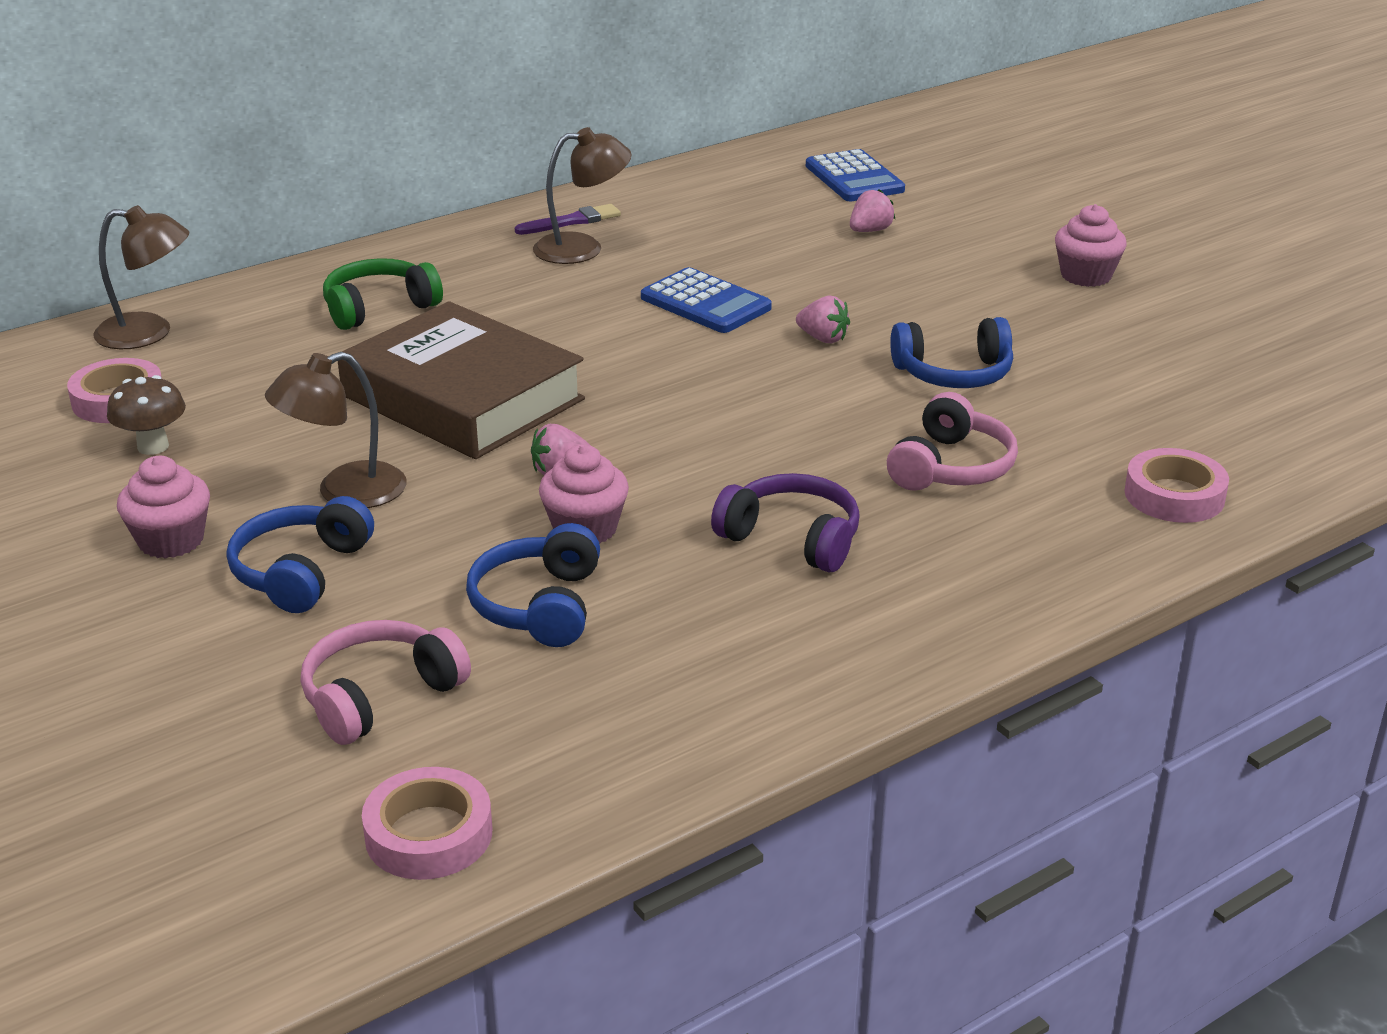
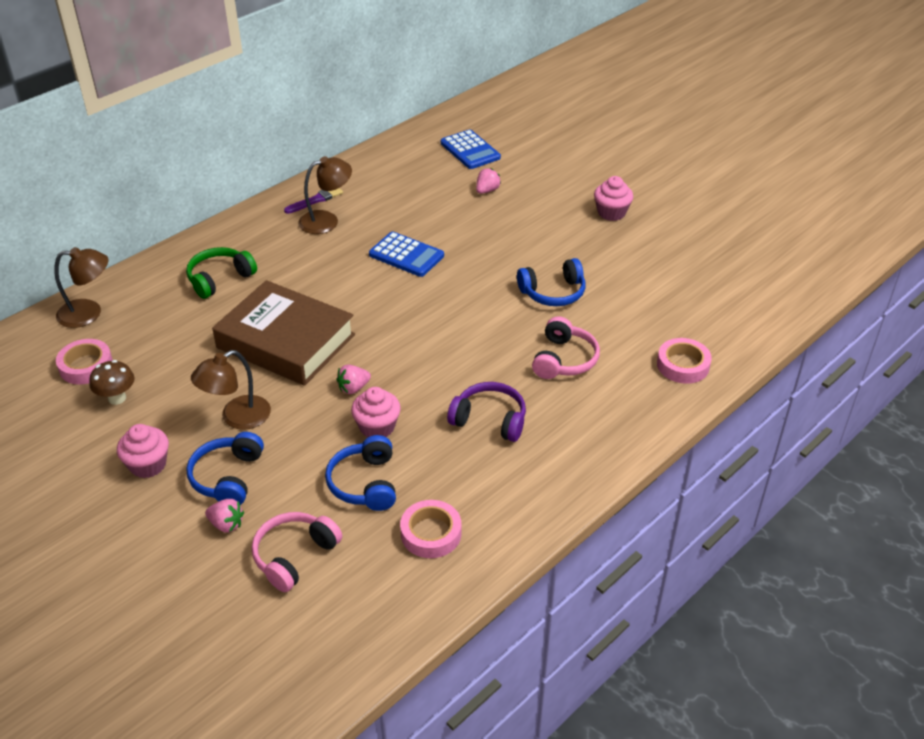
camera: 10 degrees left, 10 degrees up
(429, 834) = (344, 641): pink tape -> pink tape (431, 533)
(823, 338) = (477, 275): pink strawberry -> pink strawberry (226, 524)

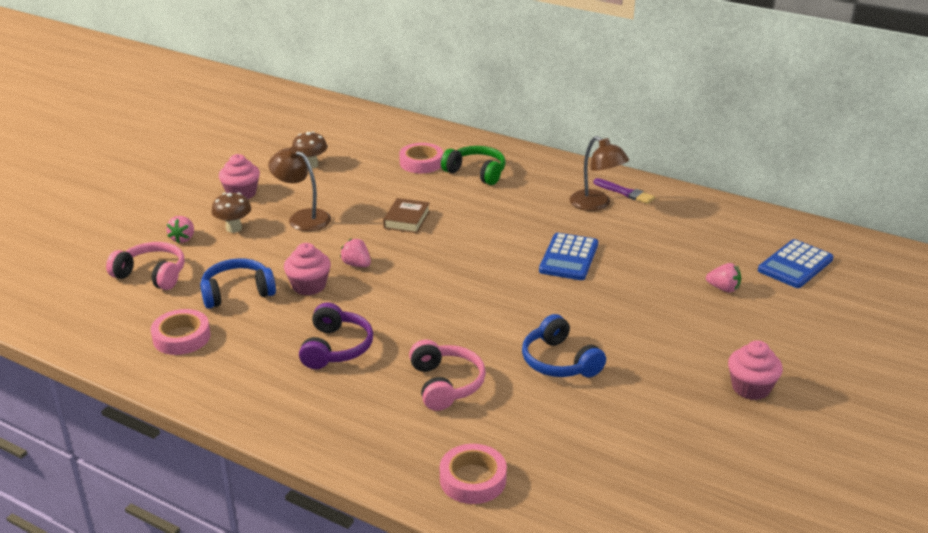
camera: 75 degrees right, 10 degrees down
(86, 366) = (343, 145): pink tape -> pink tape (421, 163)
(89, 313) = (404, 131): brown lamp -> none
(227, 477) = (234, 228): blue headphones -> brown mushroom
(286, 341) = (407, 220): brown book -> brown book, size x0.43
(564, 360) = (446, 384): pink headphones -> pink headphones turned 105 degrees counterclockwise

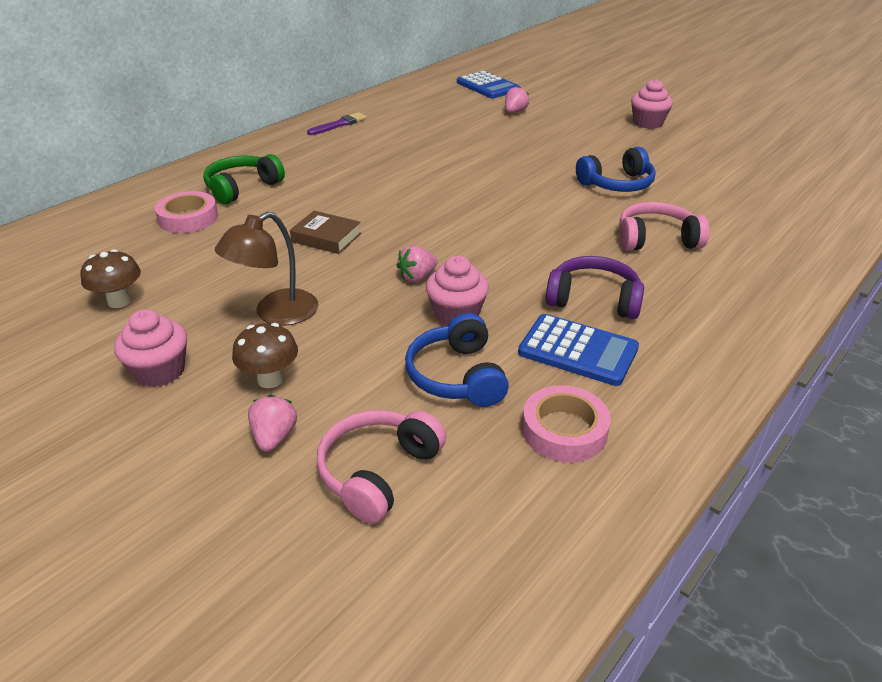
camera: 80 degrees left, 5 degrees up
(183, 238) = (274, 437): pink strawberry -> pink strawberry turned 105 degrees counterclockwise
(473, 479) = (792, 238): pink tape -> none
(569, 258) = (446, 161): blue calculator -> blue calculator (578, 350)
(596, 205) = (354, 139): brown lamp -> none

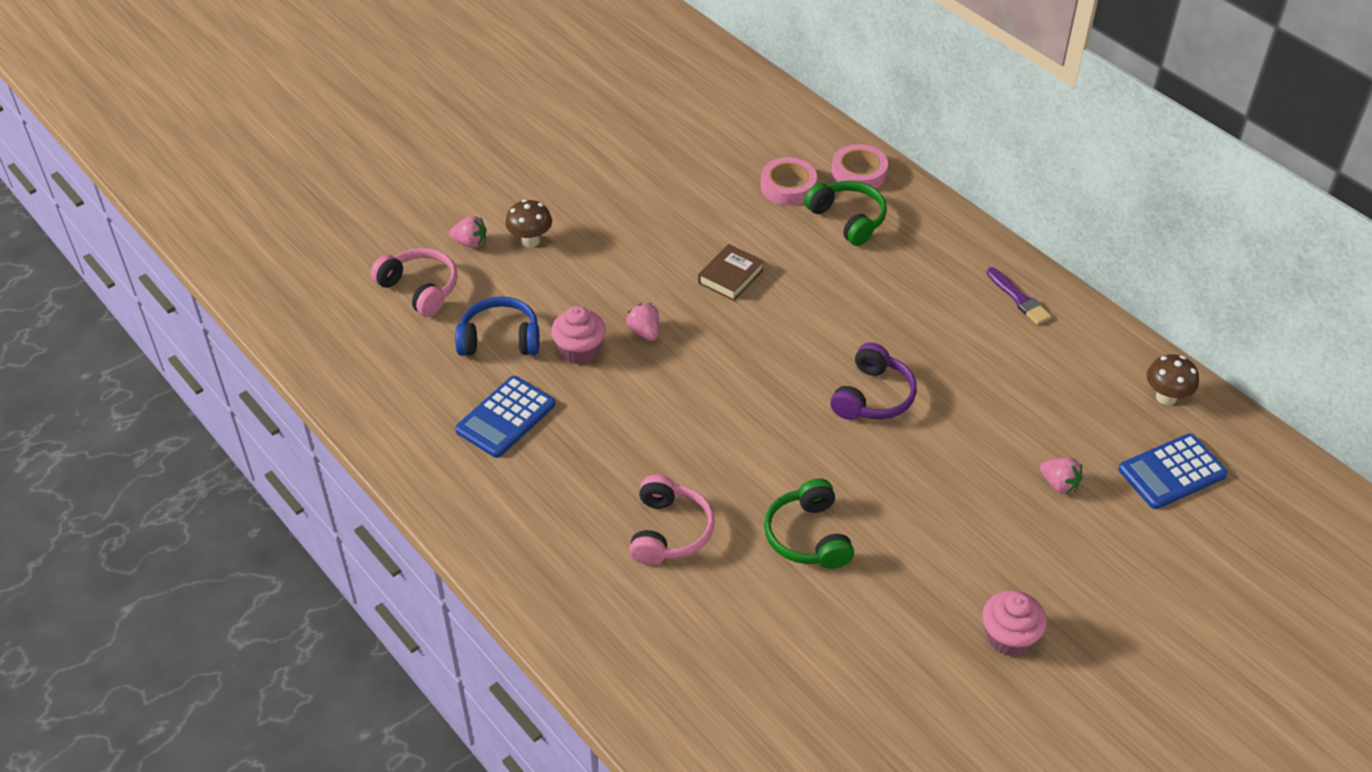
camera: 100 degrees right, 10 degrees up
(119, 301) = (655, 159): brown mushroom -> brown mushroom (1166, 397)
(160, 371) = (558, 187): pink cupcake -> none
(276, 314) = (613, 243): brown lamp -> none
(564, 430) = (421, 387): pink tape -> pink tape (859, 173)
(593, 299) = (574, 447): purple headphones -> purple headphones (873, 396)
(617, 184) = (808, 536): blue headphones -> green headphones

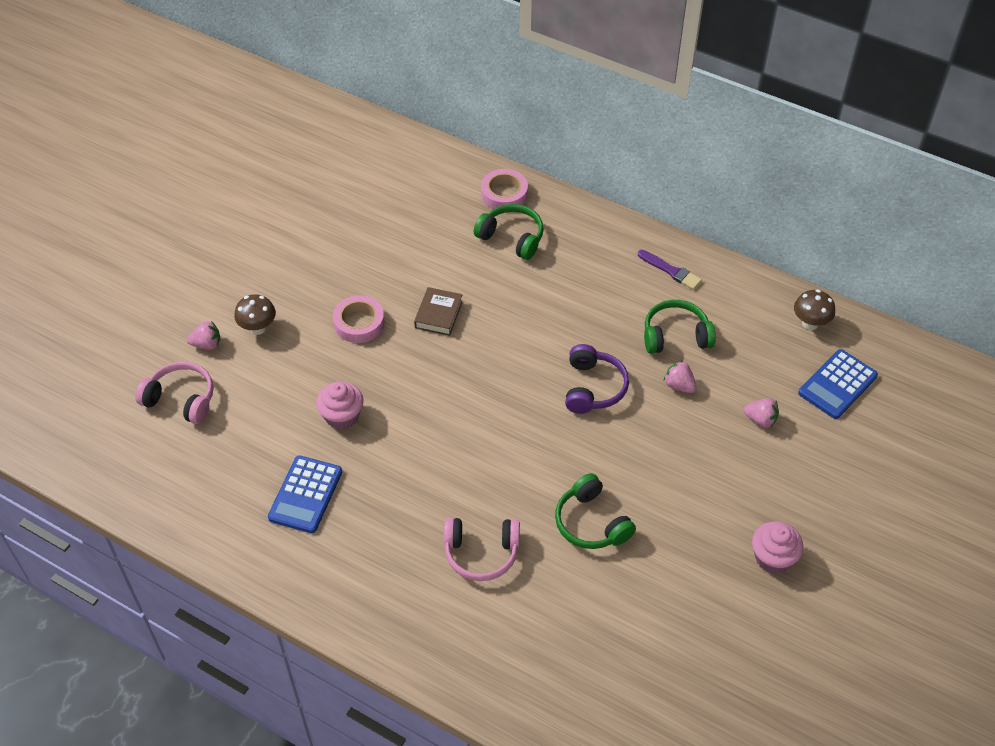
camera: 20 degrees left, 5 degrees up
(500, 339) = (270, 425): blue headphones -> none
(644, 332) = (389, 384): pink strawberry -> pink strawberry (679, 385)
(669, 531) = (481, 553): pink headphones -> pink headphones turned 105 degrees clockwise
(788, 186) = (452, 221): pink tape -> pink tape (359, 323)
(994, 368) = (675, 336): none -> green headphones

